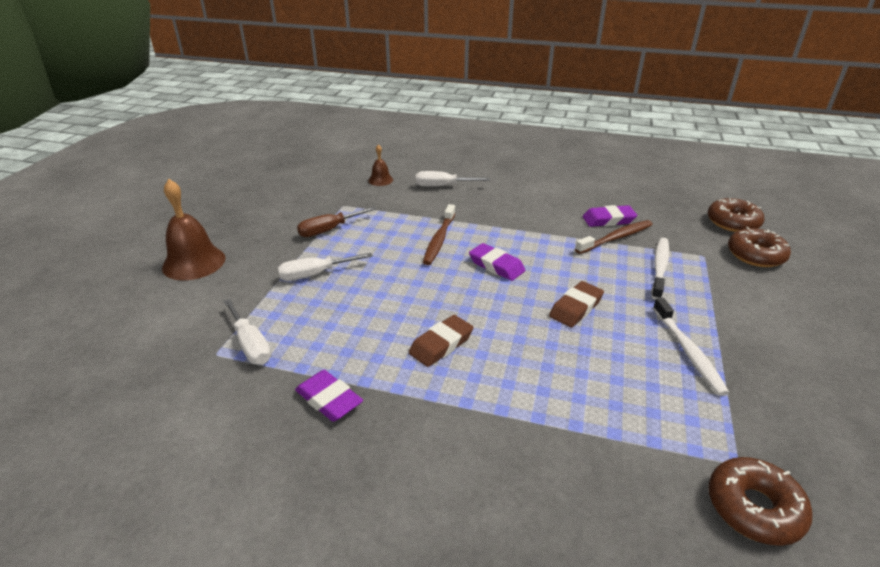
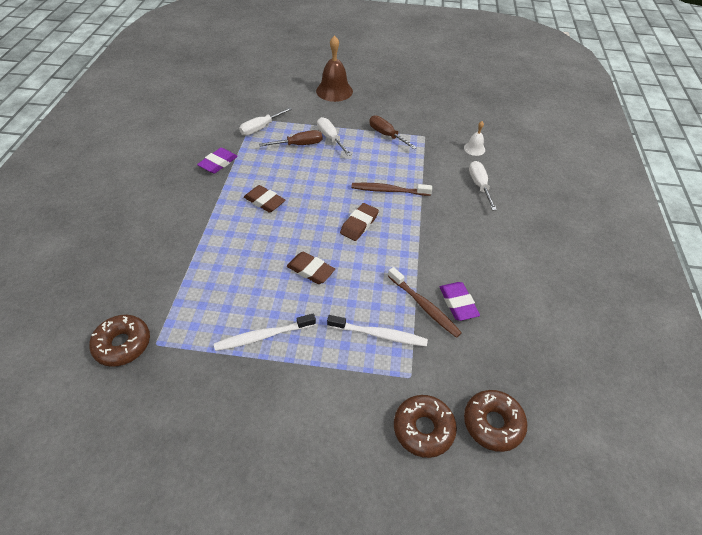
camera: 80 degrees right, 15 degrees up
(316, 304) = (299, 145): none -> brown screwdriver
(380, 180) = (474, 149): brown bell -> white bell
(496, 266) = (359, 224): purple eraser -> brown eraser

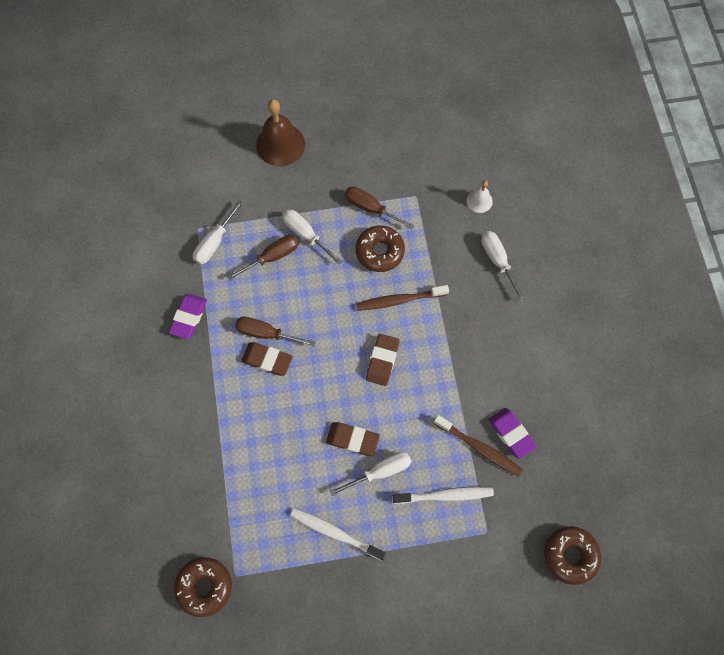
camera: 15 degrees left, 20 degrees up
(263, 336) = (335, 533): white toothbrush -> white toothbrush turned 60 degrees clockwise
(272, 185) = (266, 333): none -> brown screwdriver
(325, 300) = (380, 472): none -> white screwdriver
(423, 429) = (512, 580): brown donut -> brown donut (379, 252)

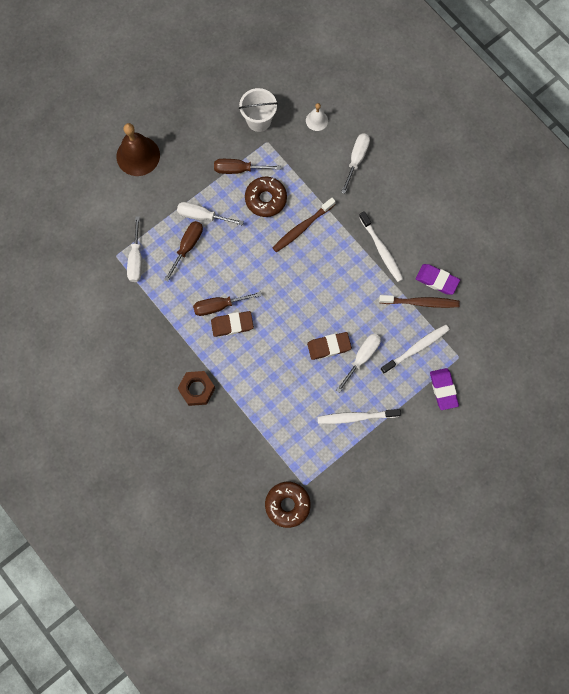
camera: 30 degrees left, 5 degrees up
(189, 317) = (153, 326): purple eraser -> purple eraser (443, 389)
(190, 406) = (197, 389): none -> brown nut
(382, 361) = (316, 279): brown eraser -> none
(420, 171) = (259, 120): none -> white bucket
(469, 368) = (381, 250): none -> white toothbrush
(497, 261) = (356, 159): white screwdriver -> white screwdriver turned 75 degrees clockwise
(570, 555) = (522, 340): brown donut -> none

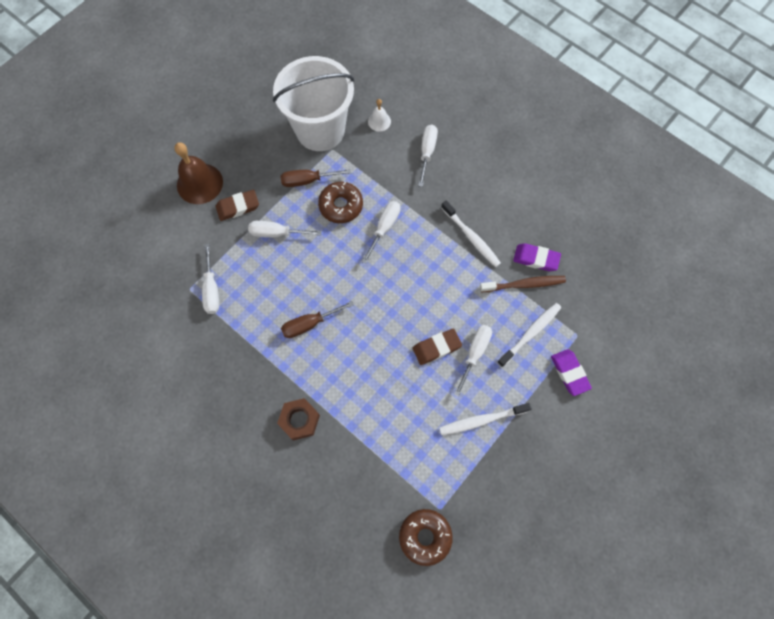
camera: 10 degrees left, 5 degrees down
(187, 247) = (265, 267): brown screwdriver -> none
(232, 325) = (327, 342): brown eraser -> brown eraser (238, 207)
(259, 120) = (320, 130): white bucket -> white bucket, size x1.93
(302, 228) = (384, 228): brown toothbrush -> white screwdriver

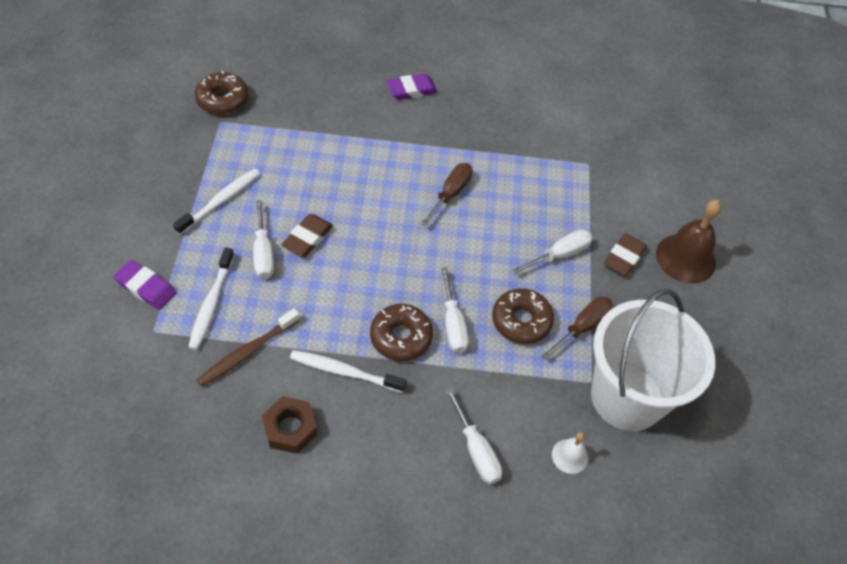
camera: 140 degrees right, 15 degrees down
(212, 289) = (568, 174): white screwdriver -> none
(299, 420) = (394, 121): brown nut -> brown nut (290, 428)
(422, 239) = (401, 337): none -> brown donut
(536, 259) = (249, 390): purple eraser -> purple eraser (412, 90)

